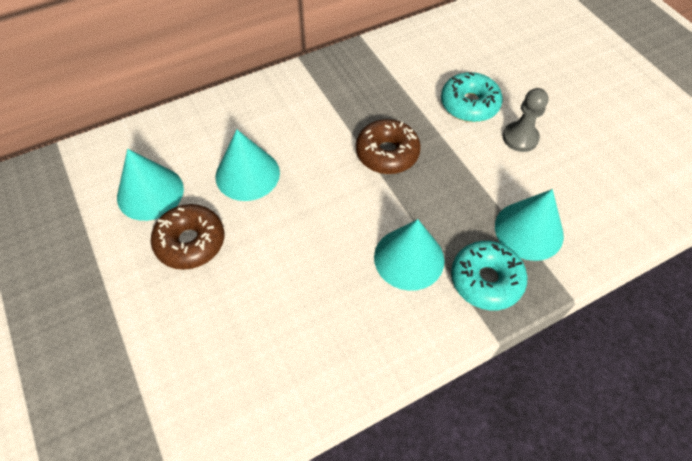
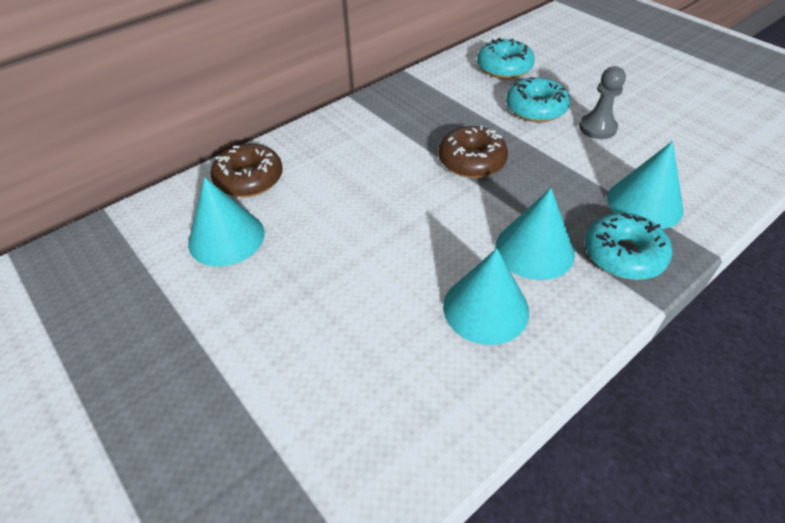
camera: 10 degrees left, 10 degrees down
(190, 242) = (287, 277): brown donut -> brown donut (249, 179)
(247, 174) = (331, 203): turquoise cone -> turquoise cone (485, 308)
(457, 49) = (504, 68): none -> turquoise donut

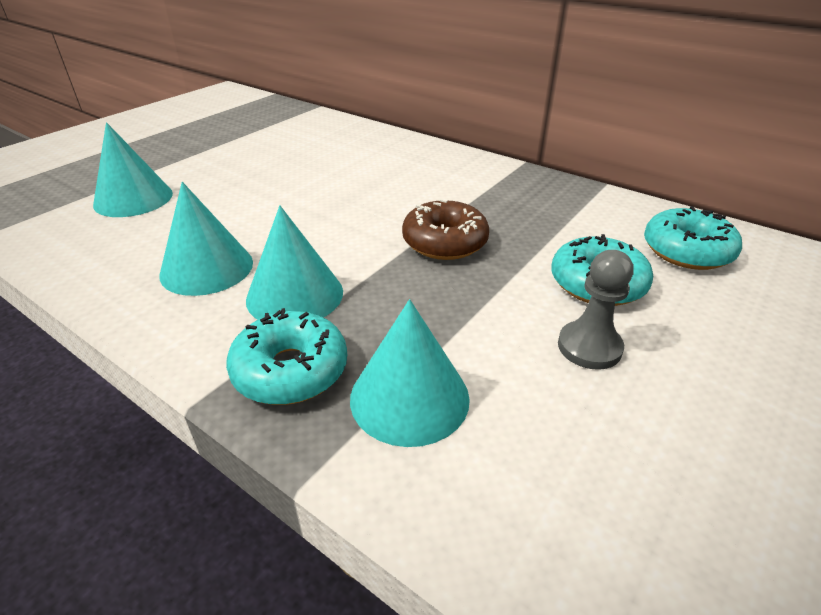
camera: 75 degrees right, 10 degrees down
(226, 238) = (295, 145): turquoise cone -> turquoise cone (133, 199)
(249, 179) = (368, 141): brown donut -> none

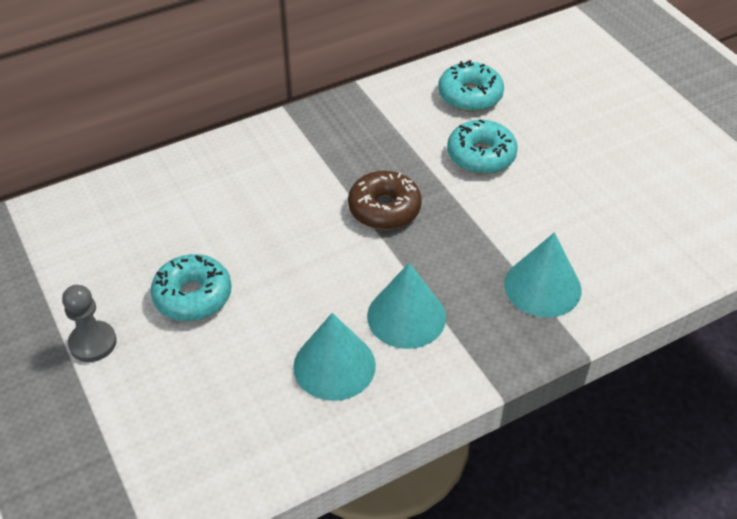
camera: 65 degrees left, 10 degrees up
(133, 199) = (152, 411): turquoise cone -> none
(290, 370) = (491, 337): turquoise donut -> turquoise donut (193, 296)
(589, 347) = (538, 191): grey pawn -> grey pawn (93, 343)

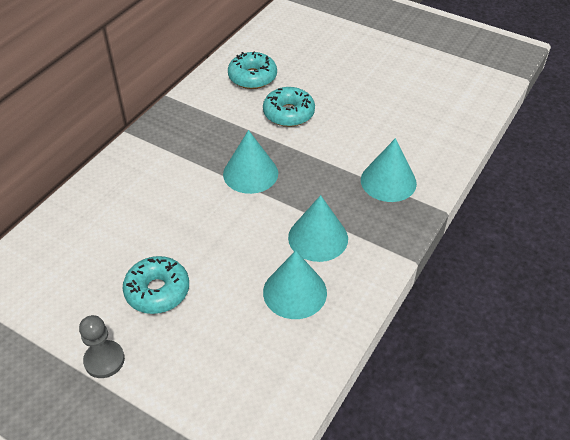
camera: 30 degrees left, 0 degrees up
(384, 209) = (250, 173): brown donut -> turquoise cone

